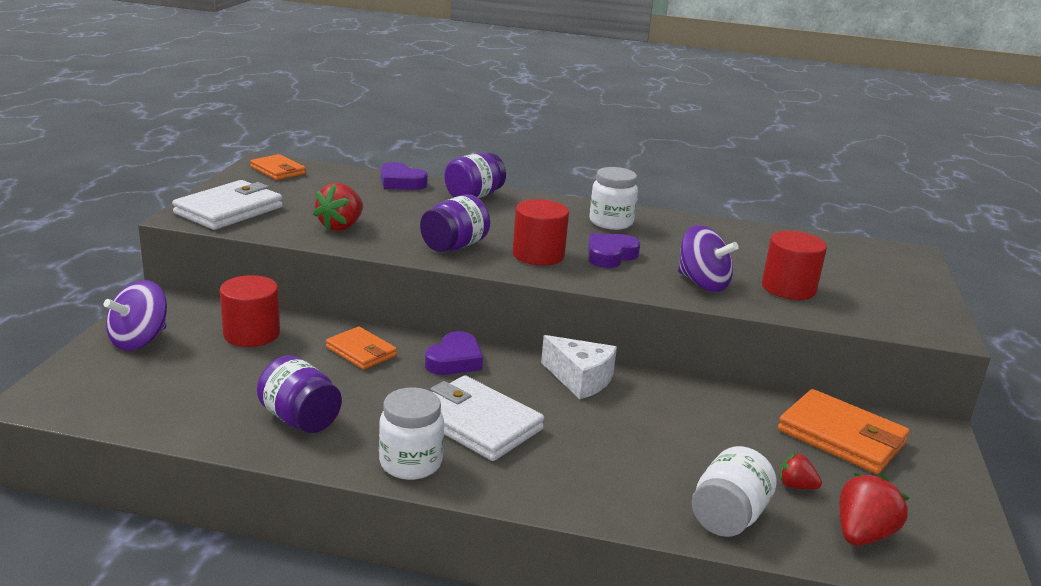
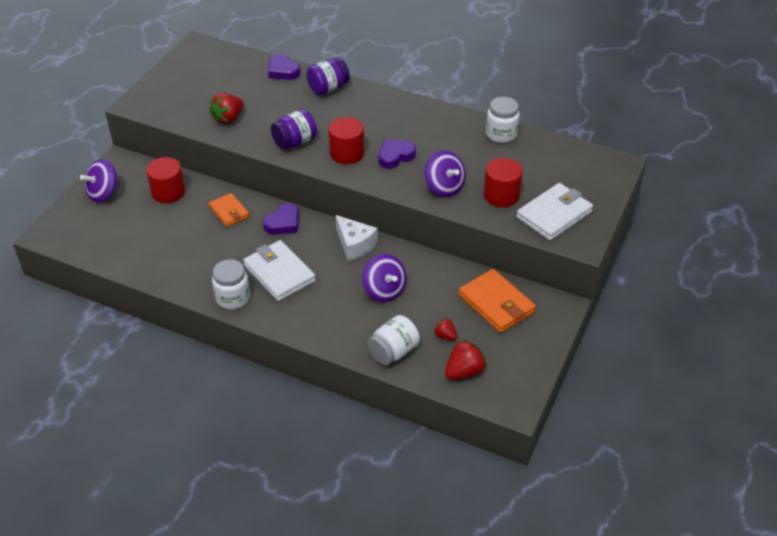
camera: 15 degrees right, 20 degrees up
(229, 210) = (162, 99): white wallet -> white wallet (554, 214)
(278, 170) = (203, 55): orange wallet -> none
(300, 419) = (181, 261): purple jar -> none
(611, 222) = (413, 121): white jar -> white jar (501, 134)
(660, 433) = (384, 290): none -> purple spinning top

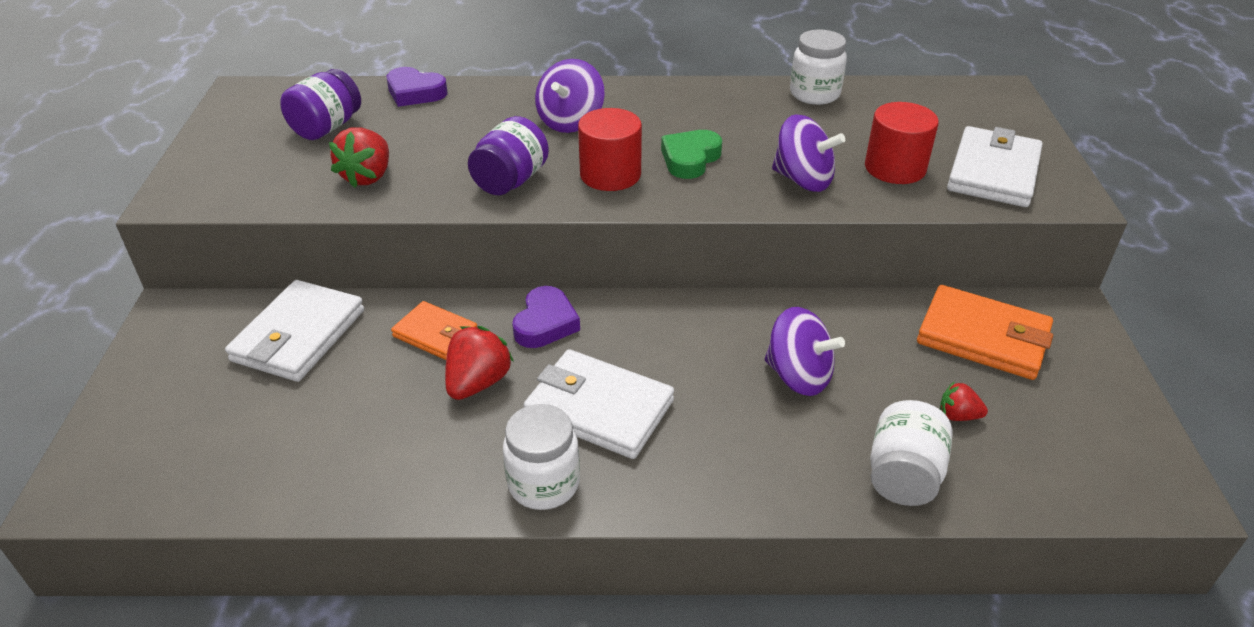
camera: 25 degrees left, 5 degrees down
(103, 193) = (166, 375): purple spinning top -> purple spinning top (570, 121)
(168, 192) = (298, 335): red cylinder -> white wallet
(328, 88) = (507, 98): purple jar -> purple jar (327, 127)
(354, 244) = (691, 319): white cheese -> none
(395, 156) = (690, 159): purple heart -> green heart
(464, 371) = (1042, 465): red strawberry -> red strawberry (478, 383)

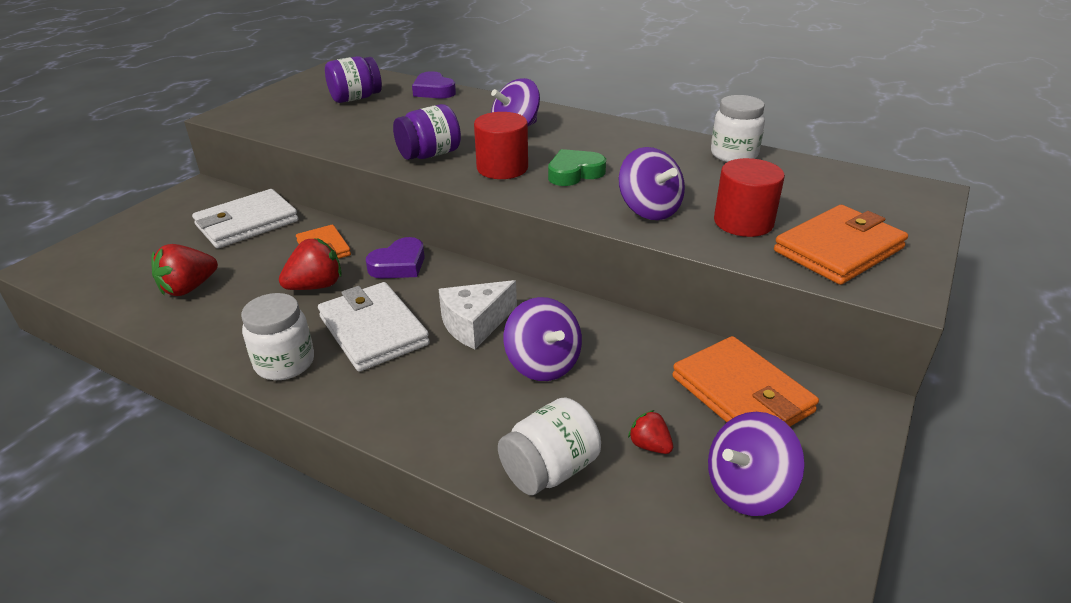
camera: 30 degrees right, 5 degrees down
(367, 177) = (344, 130): red strawberry -> red strawberry (189, 288)
(695, 361) = (475, 324): none -> white cheese
(993, 172) = (838, 249): white wallet -> orange wallet
(1060, 420) = (747, 489): none -> purple spinning top

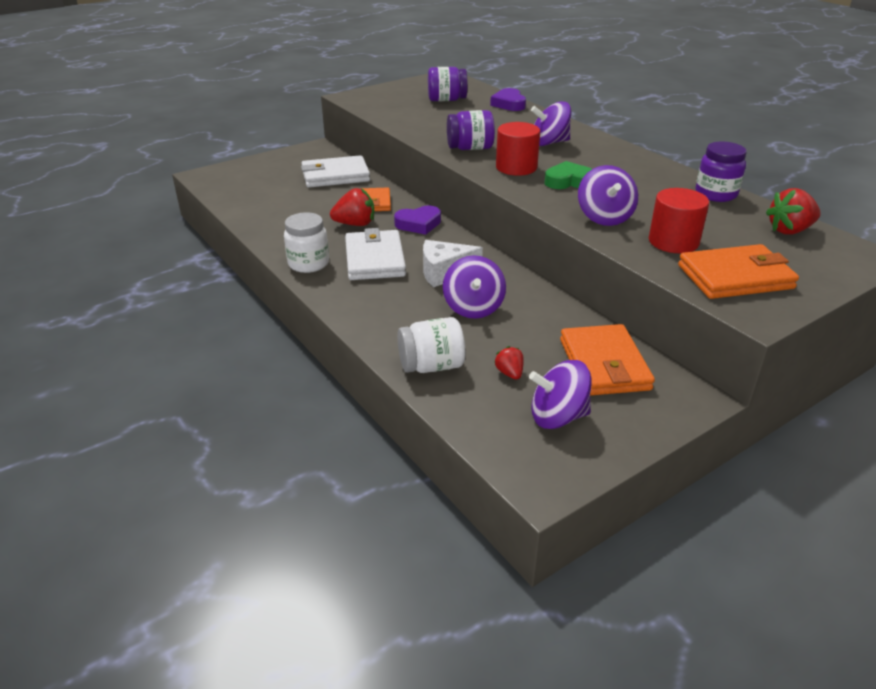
camera: 25 degrees right, 0 degrees up
(189, 288) = (277, 207): red strawberry -> red strawberry (789, 230)
(733, 155) = (716, 194): white jar -> purple jar

